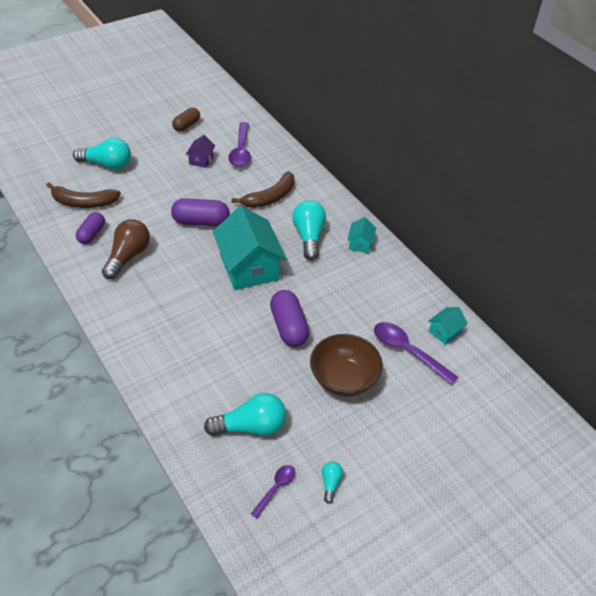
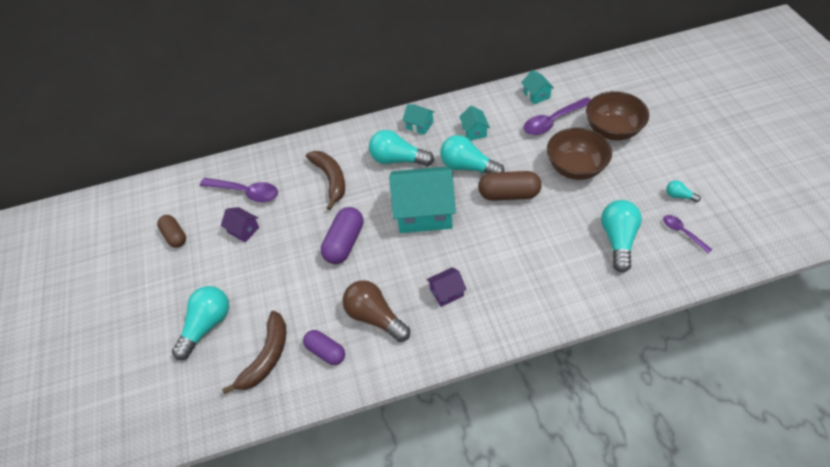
camera: 65 degrees left, 5 degrees up
(161, 298) = (446, 292): none -> purple house
(288, 327) = (509, 194): purple capsule -> brown capsule
(316, 289) = (468, 167): none -> turquoise light bulb
(367, 287) = (474, 131): none -> turquoise house
(415, 410) = (612, 130): none -> brown bowl

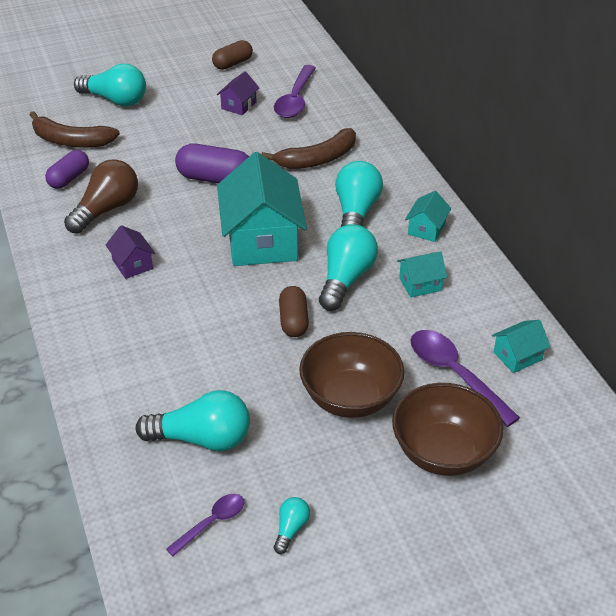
camera: 80 degrees right, 10 degrees down
(509, 194) = (293, 321): brown capsule -> brown capsule, size x0.67

